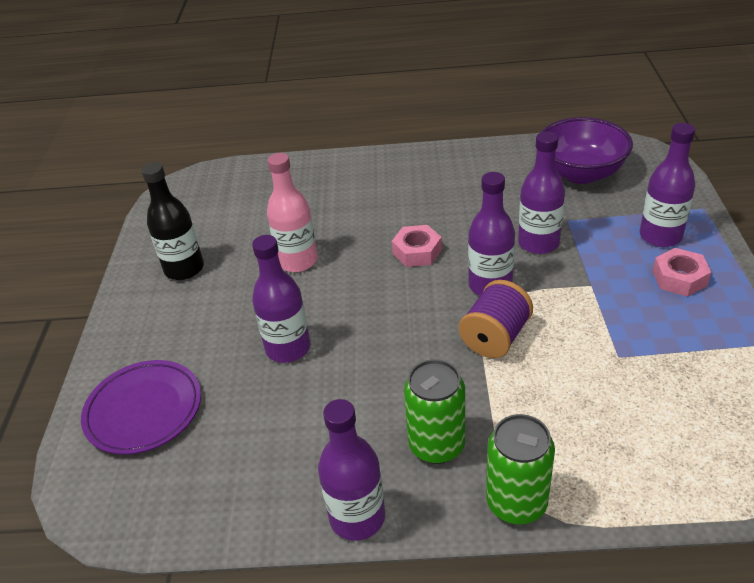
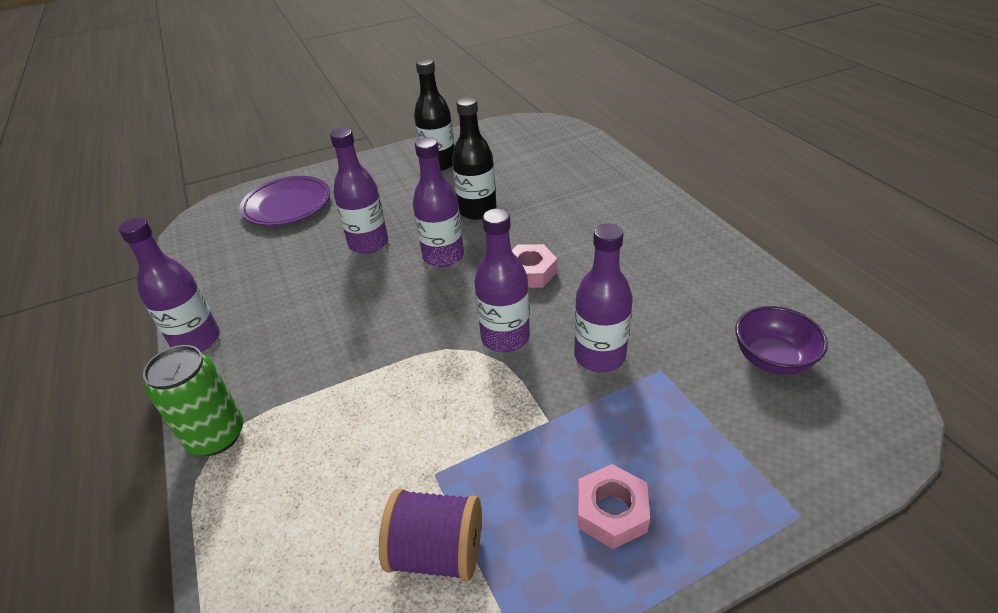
camera: 65 degrees right, 0 degrees up
(297, 261) = (477, 210): pink bottle -> black bottle
(437, 445) = (277, 363): green can -> none
(495, 337) = (427, 363): purple spool -> purple spool (437, 552)
(580, 173) = (772, 359): purple bowl -> purple bowl, size x0.65
(660, 236) = (692, 473): purple bottle -> purple bottle (443, 256)

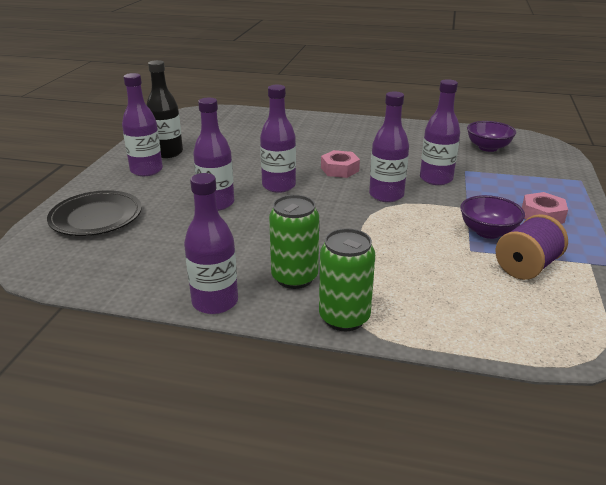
camera: 55 degrees left, 10 degrees down
(268, 364) = (294, 278): none -> green can
(287, 205) = (96, 217): purple plate -> black plate
(392, 175) = (146, 170): none -> purple bottle
(477, 210) = (249, 161): black bottle -> none
(499, 471) = (488, 232): none -> purple bowl

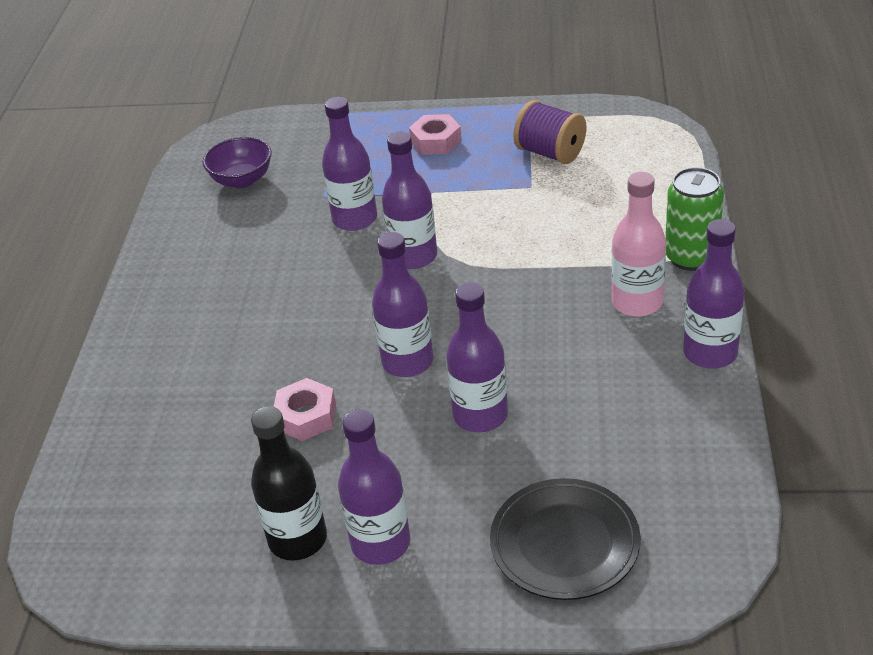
camera: 95 degrees left, 10 degrees up
(294, 278) = (637, 302): green can -> pink bottle
(339, 169) = (338, 309): pink nut -> pink nut (306, 416)
(488, 232) = (487, 176): purple bowl -> none

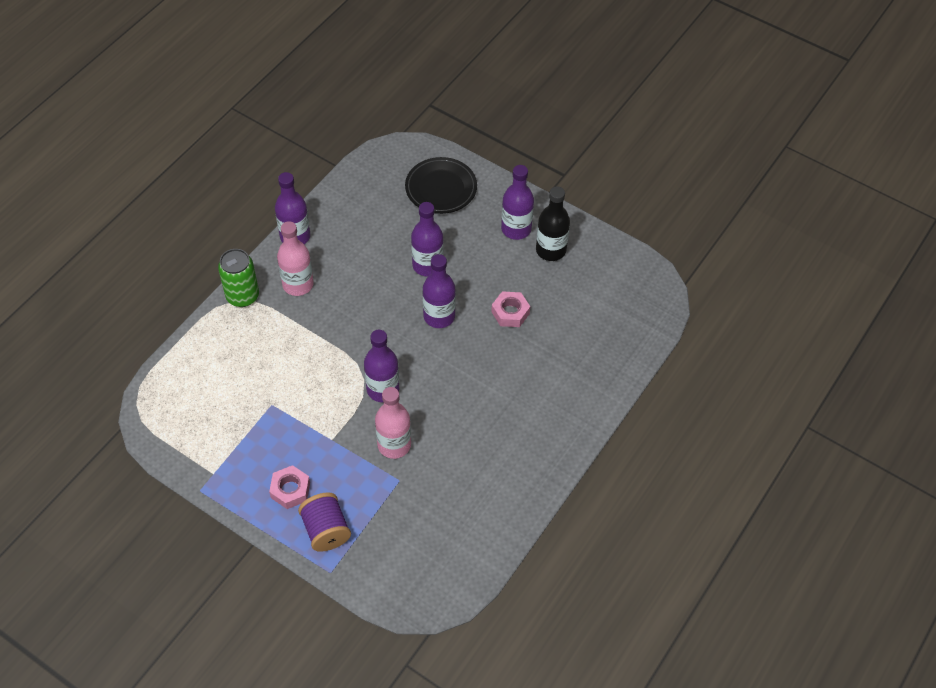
camera: 155 degrees left, 15 degrees up
(242, 180) = (441, 536): purple bowl -> none
(355, 219) = (394, 445): purple bottle -> pink bottle
(550, 153) = (233, 428): purple spool -> purple spool (326, 530)

